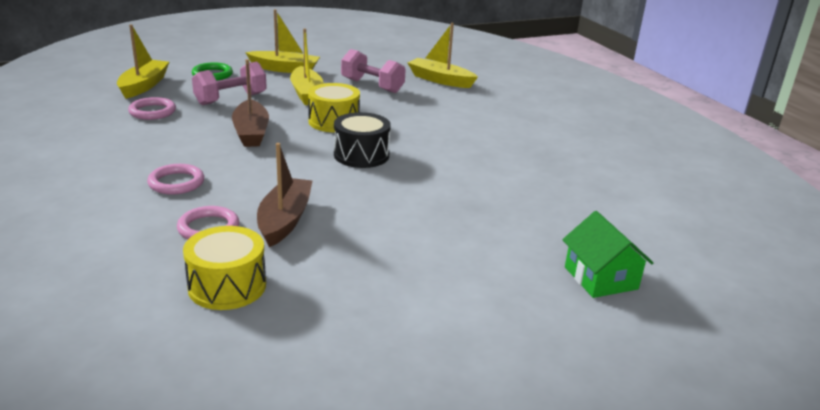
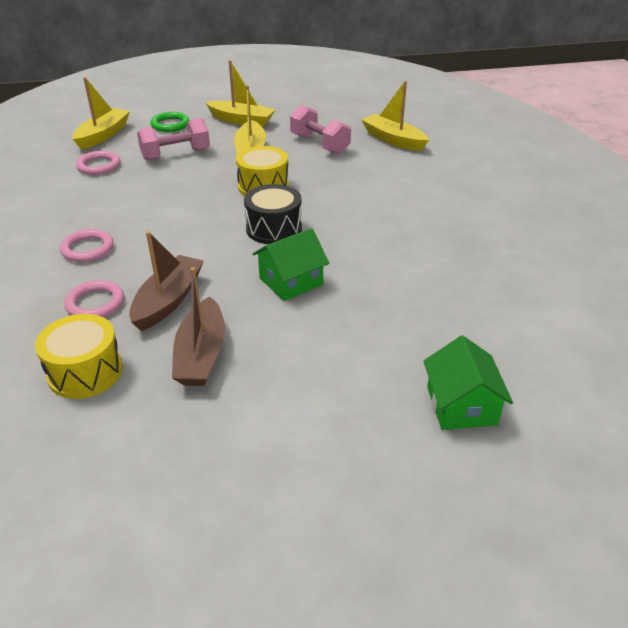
camera: 15 degrees right, 10 degrees up
(251, 132) = (179, 195): brown boat -> brown boat (201, 354)
(399, 196) = (291, 281): none -> green house

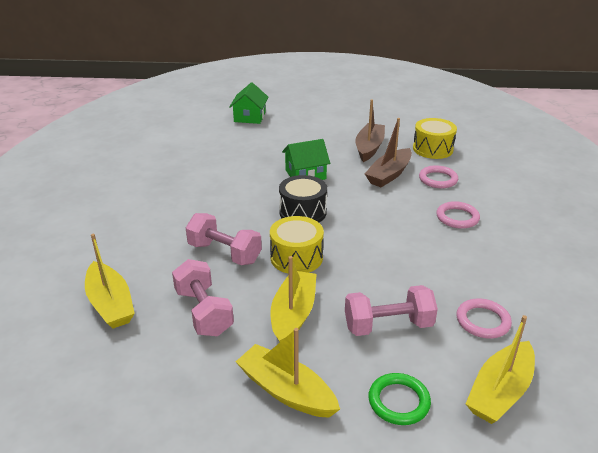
camera: 165 degrees left, 5 degrees down
(332, 181) = (224, 253): none -> pink dumbbell

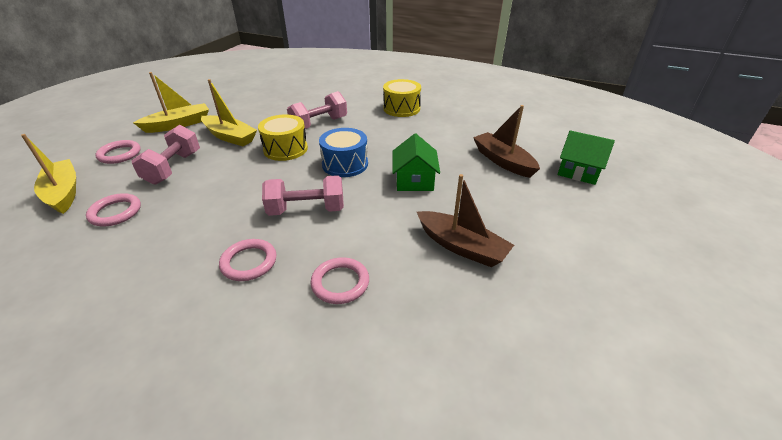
camera: 110 degrees right, 5 degrees up
(110, 304) = (304, 90): yellow boat -> none
(204, 312) = (267, 111): pink dumbbell -> pink dumbbell (306, 210)
(303, 212) = (345, 164): black drum -> blue drum
(389, 174) = (379, 240): brown boat -> brown boat (503, 161)
(398, 401) = (120, 154): green ring -> pink ring
(432, 149) = (432, 318): yellow drum -> yellow drum (401, 108)

